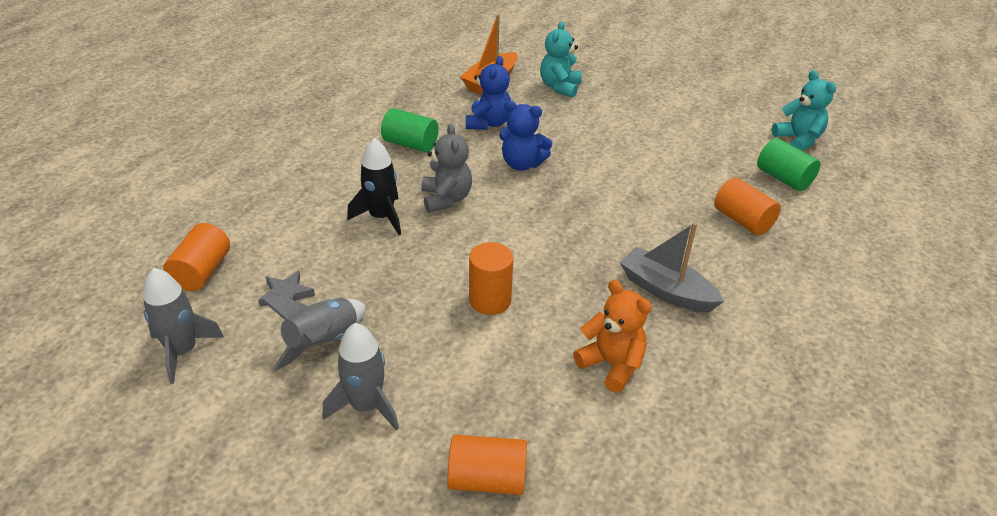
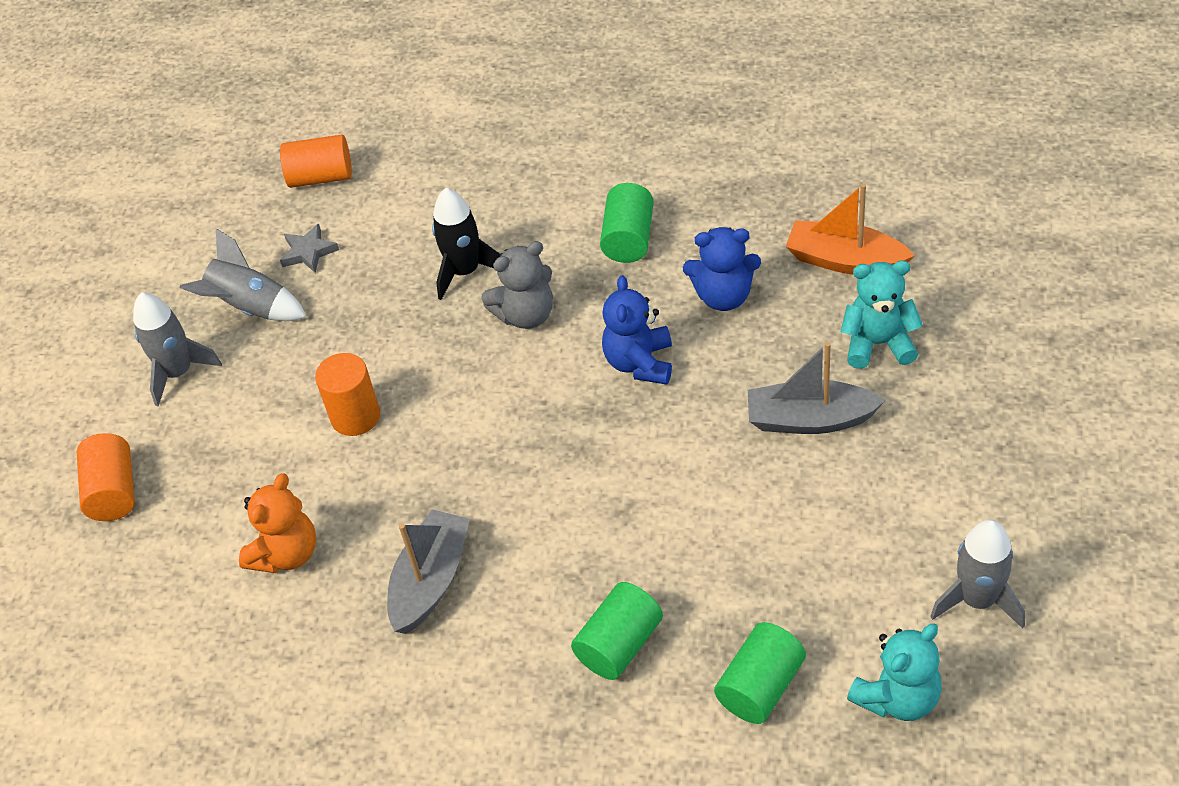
camera: 80 degrees right, 10 degrees up
(183, 351) = (211, 218): grey rocket -> grey rocket (977, 600)
(602, 119) = (810, 419): none -> grey boat
(742, 220) = (619, 644): orange cylinder -> green cylinder

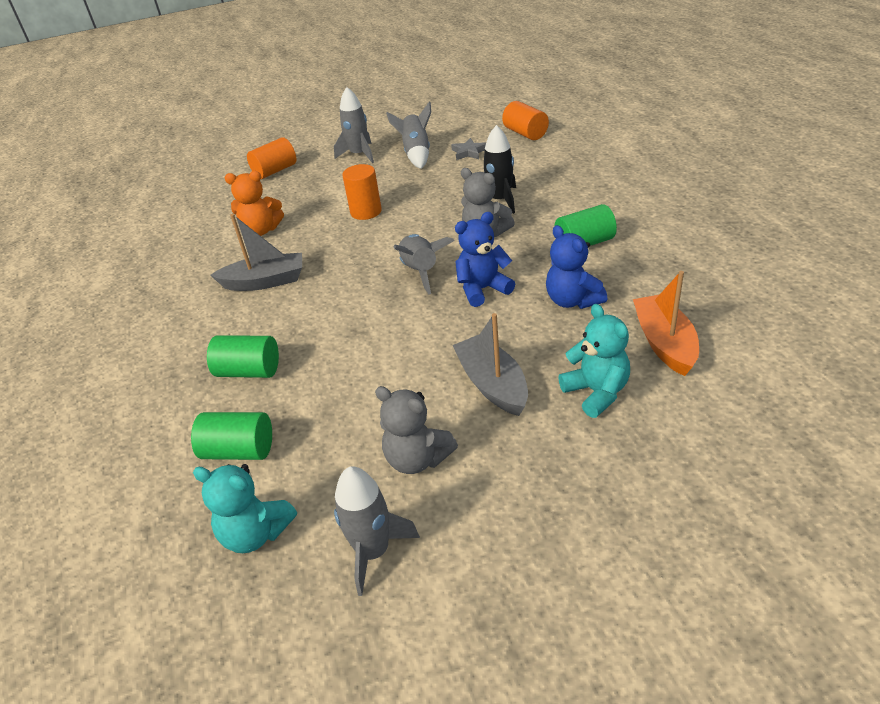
camera: 60 degrees right, 10 degrees down
(553, 407) = (420, 271): none -> grey rocket
(878, 523) = (417, 459): none -> grey teddy bear

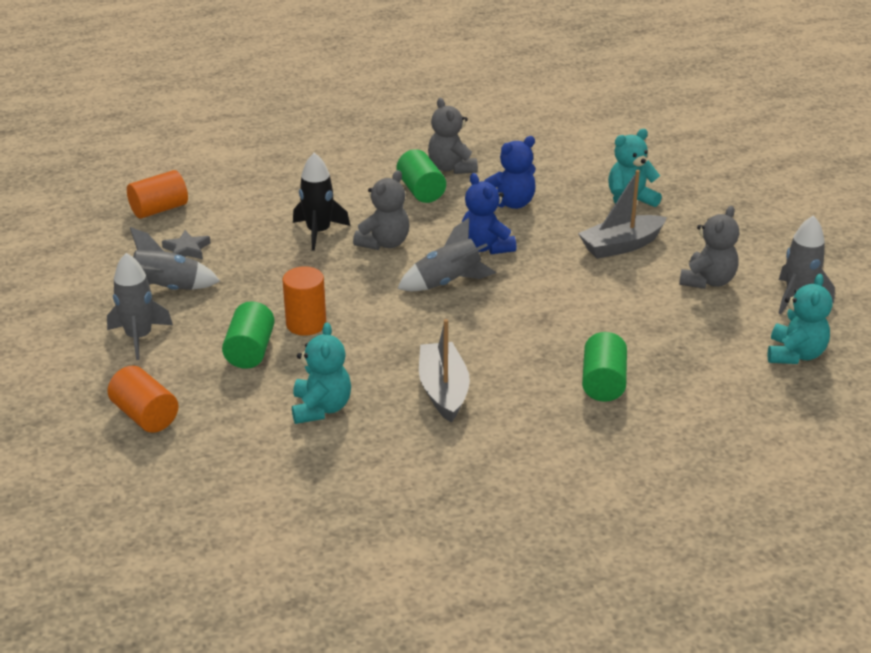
camera: 95 degrees left, 5 degrees down
(239, 451) = (710, 375): green cylinder -> green cylinder (250, 351)
(261, 230) = (321, 408): orange teddy bear -> turquoise teddy bear
(638, 257) = (451, 168): none -> grey teddy bear
(664, 343) = (573, 170): orange boat -> none

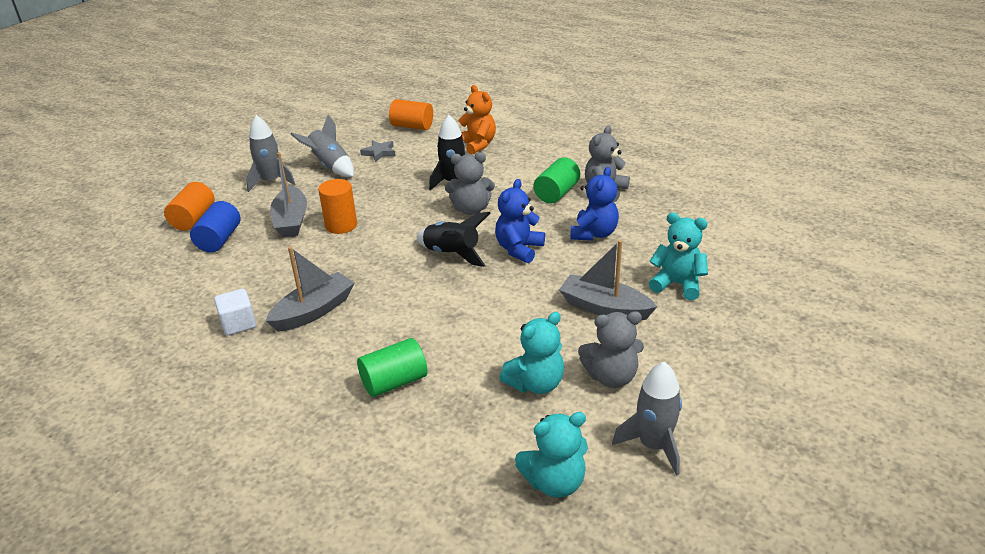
camera: 55 degrees right, 0 degrees up
(221, 410) = (219, 240): none -> blue cylinder
(250, 351) = (291, 220): green cylinder -> grey boat
(264, 190) = (477, 145): none -> orange teddy bear
(321, 408) = (250, 273): turquoise teddy bear -> turquoise teddy bear (536, 384)
(408, 442) = (238, 324): none -> white cube
(447, 282) = (452, 254): grey rocket -> black rocket
(511, 203) = (594, 234): blue teddy bear -> blue teddy bear turned 90 degrees counterclockwise

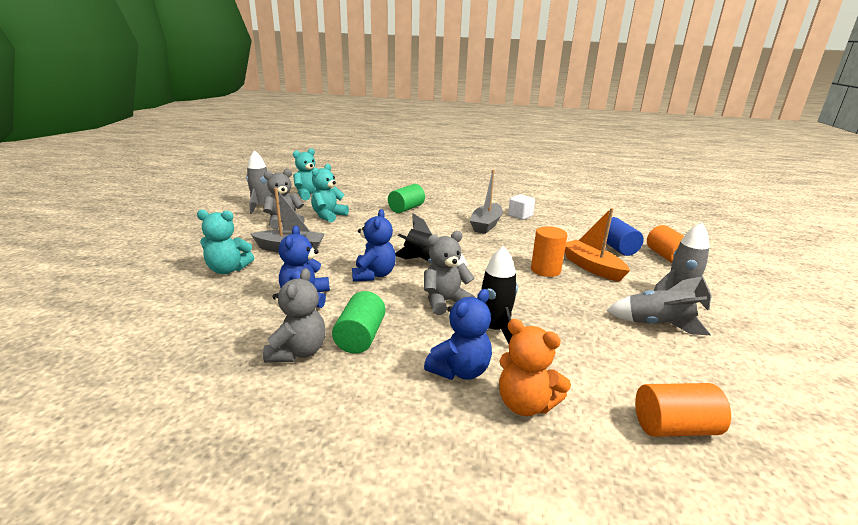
camera: 155 degrees right, 10 degrees down
(291, 220) = (591, 267): grey boat -> orange boat
(379, 153) = (636, 357): grey star -> none
(500, 164) = (460, 370): none -> blue teddy bear

